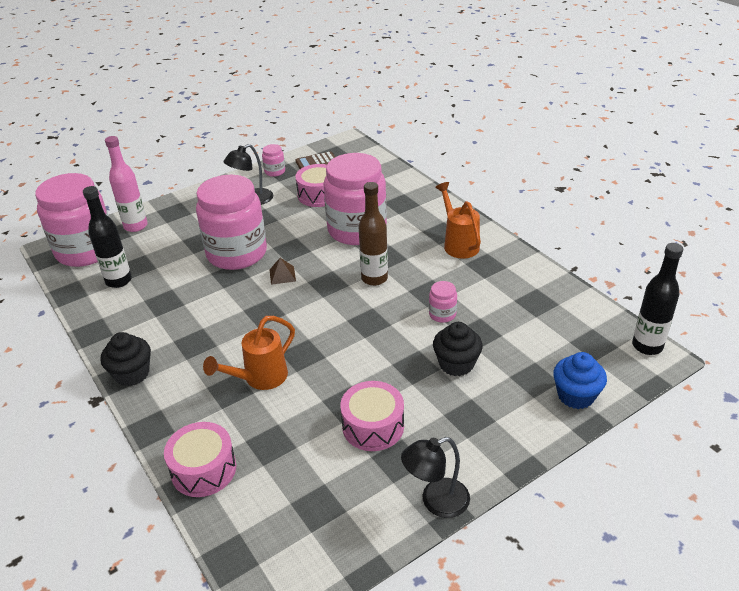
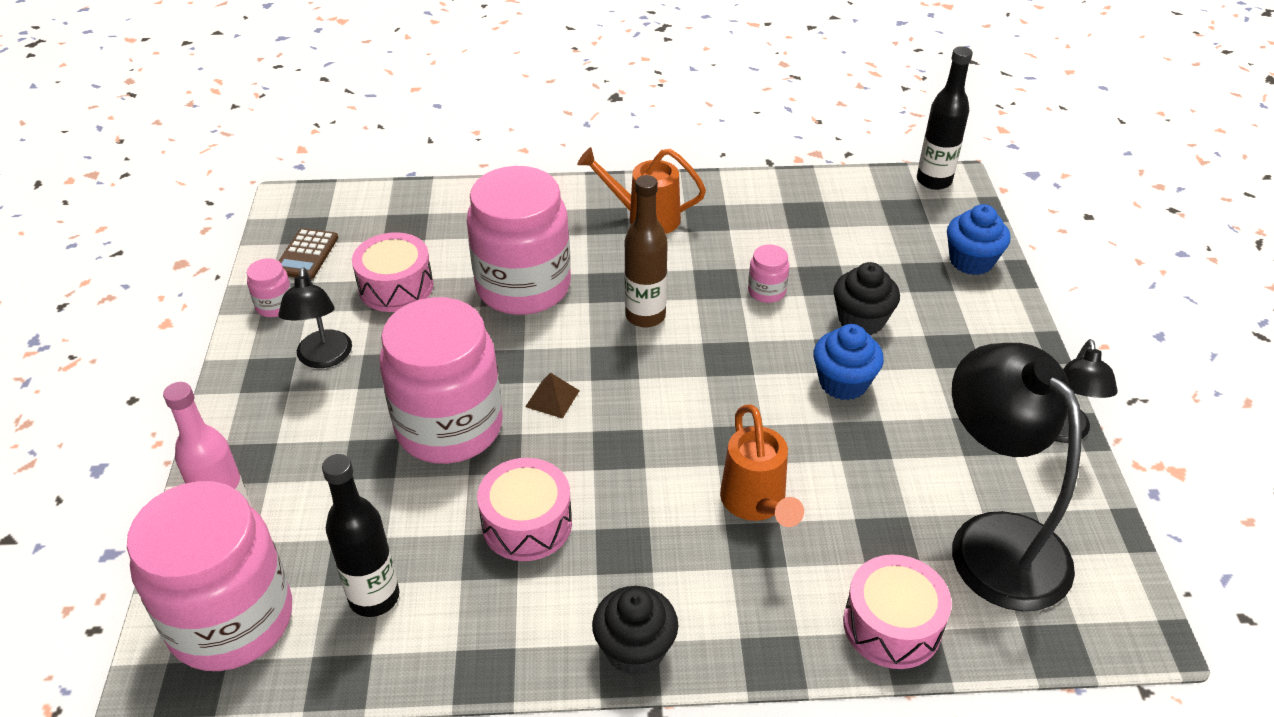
camera: 60 degrees left, 5 degrees up
(303, 496) = (994, 541): none -> black lamp
(373, 426) = (916, 432): pink drum -> pink drum (527, 523)
(389, 377) = (843, 383): none -> blue cupcake

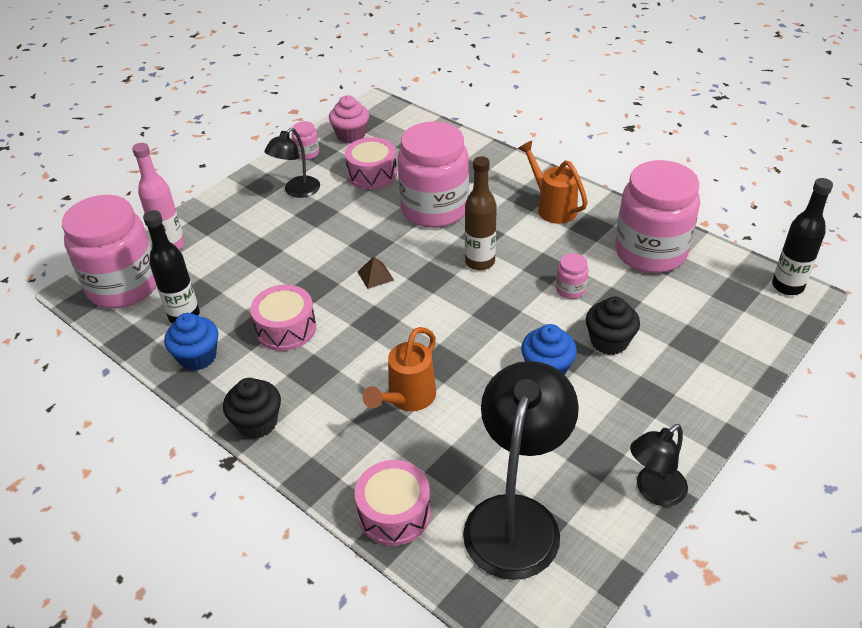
camera: 45 degrees right, 0 degrees up
(307, 255) = (351, 135): brown calculator -> pink cupcake
(449, 427) = (310, 259): pink jar -> pink jar (650, 252)
(971, 261) = (741, 351): blue cupcake -> blue cupcake (197, 357)

